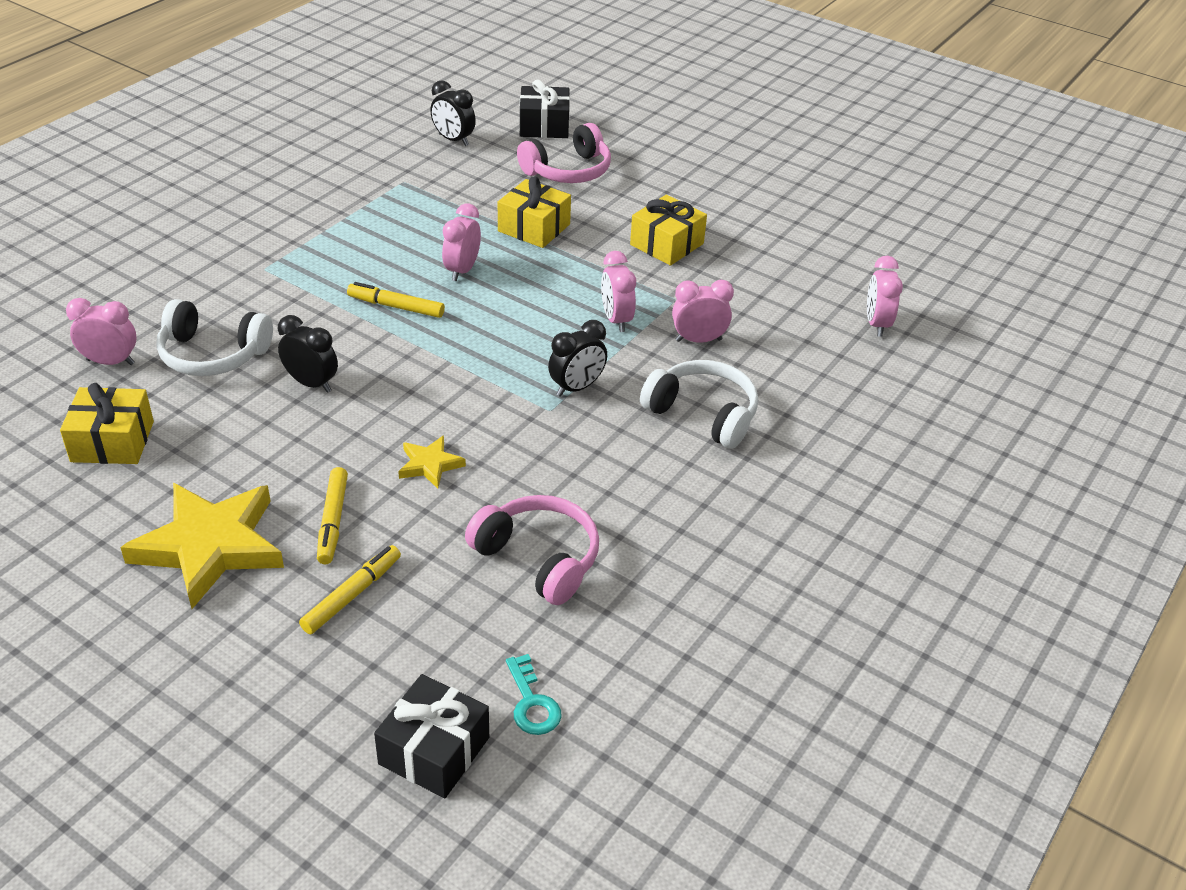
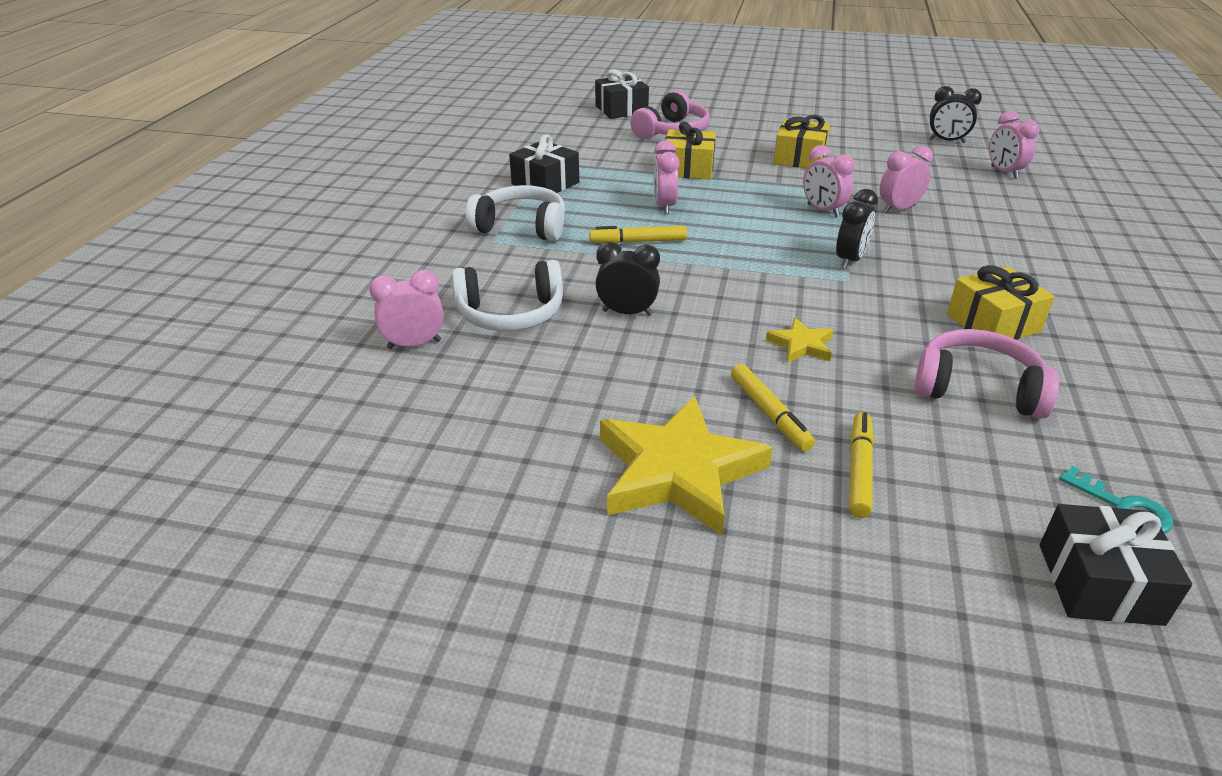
camera: 20 degrees left, 5 degrees down
(112, 441) = (482, 409): yellow gift -> yellow gift (993, 323)
(374, 210) = (545, 183): none -> black gift
(453, 140) = (560, 130): black clock -> black clock (946, 141)
(703, 414) = (964, 254): white headphones -> white headphones (521, 227)

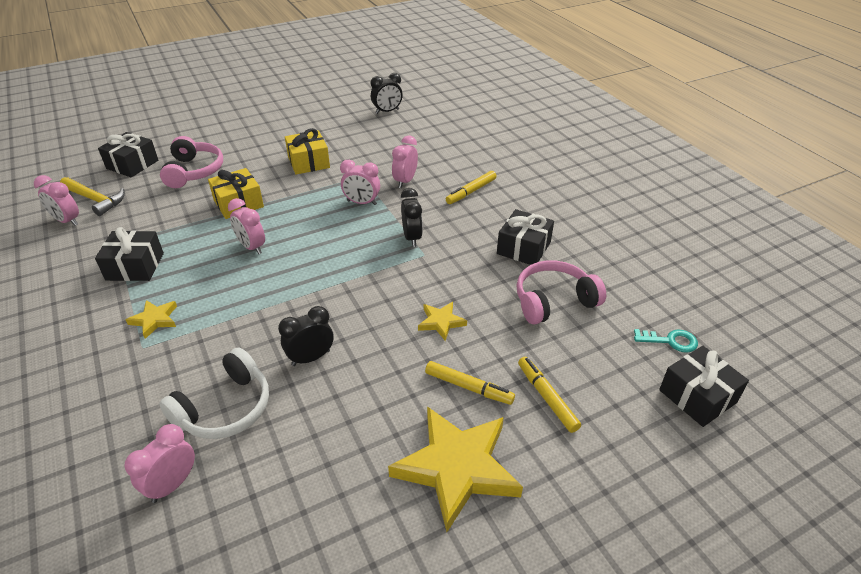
camera: 40 degrees left, 5 degrees up
(521, 227) = (155, 320): white headphones -> yellow star
(563, 125) = (95, 199): none -> yellow hammer
(638, 242) = (261, 289): yellow marker -> yellow marker (471, 192)
(993, 323) = (523, 248): yellow gift -> black gift
(1004, 172) = (439, 125): pink clock -> pink clock (67, 221)

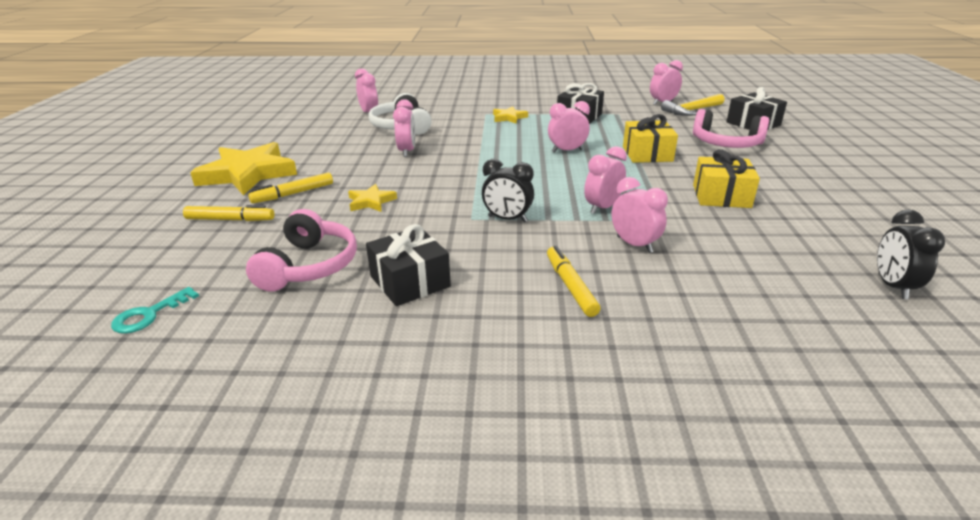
camera: 120 degrees right, 10 degrees down
(311, 358) = (407, 151): black clock -> pink clock
(697, 396) = (89, 293): black gift -> none

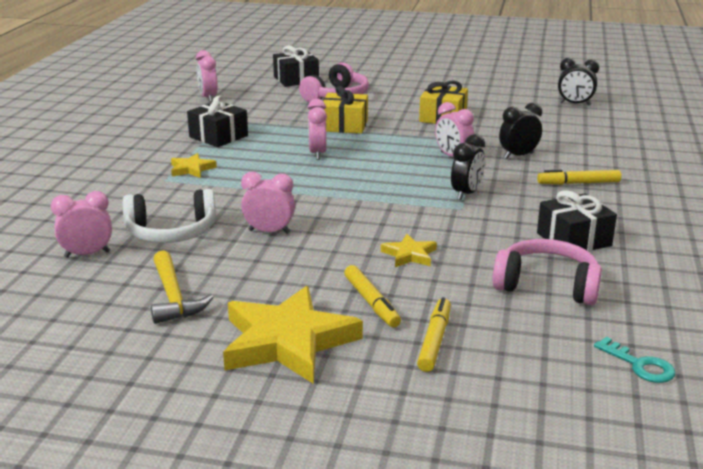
camera: 80 degrees left, 5 degrees down
(634, 244) = (518, 156): pink clock -> black clock
(692, 110) = (242, 92): yellow hammer -> yellow hammer (174, 297)

